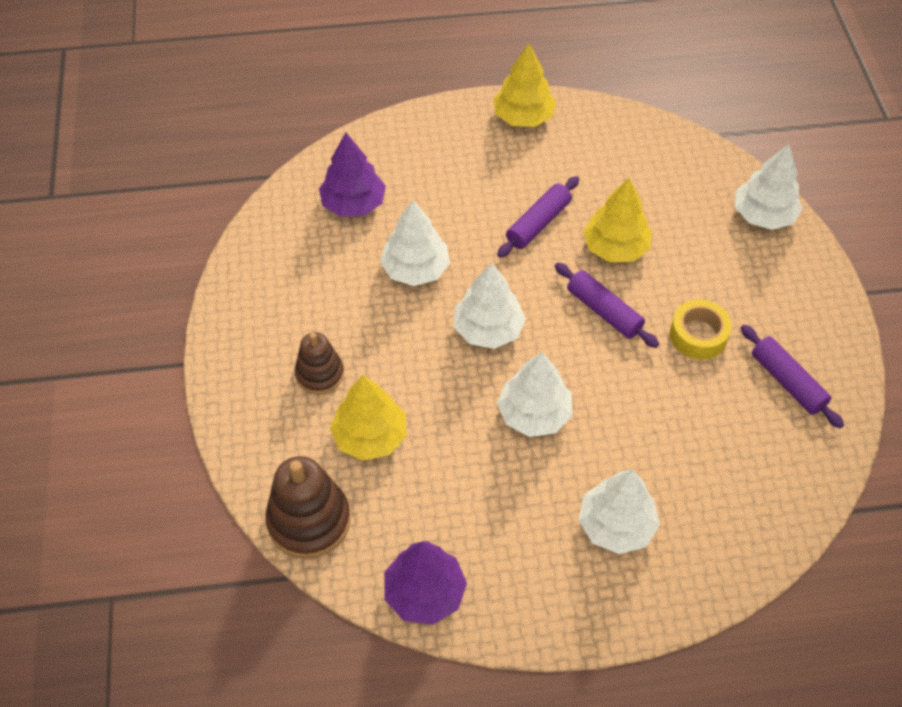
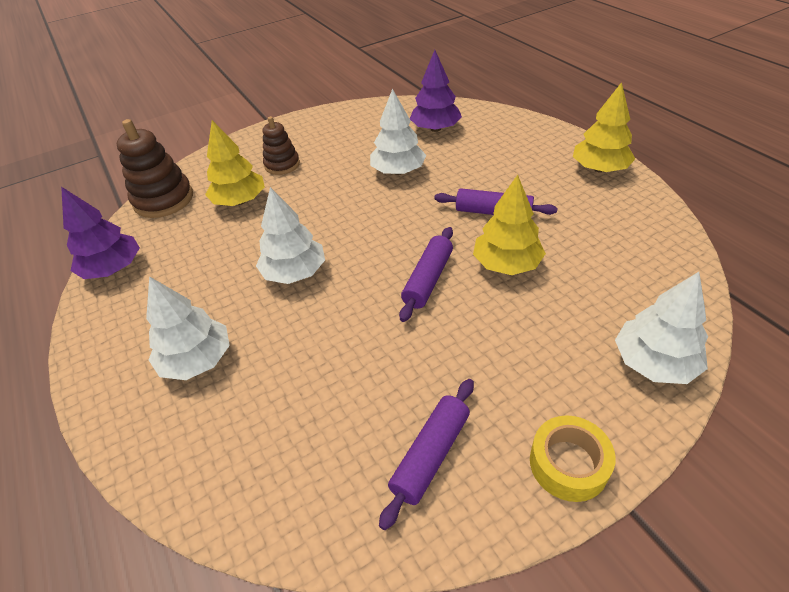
camera: 70 degrees right, 10 degrees down
(488, 329) = (365, 222): white tree -> none
(698, 335) = (445, 355): yellow tape -> yellow tape (568, 464)

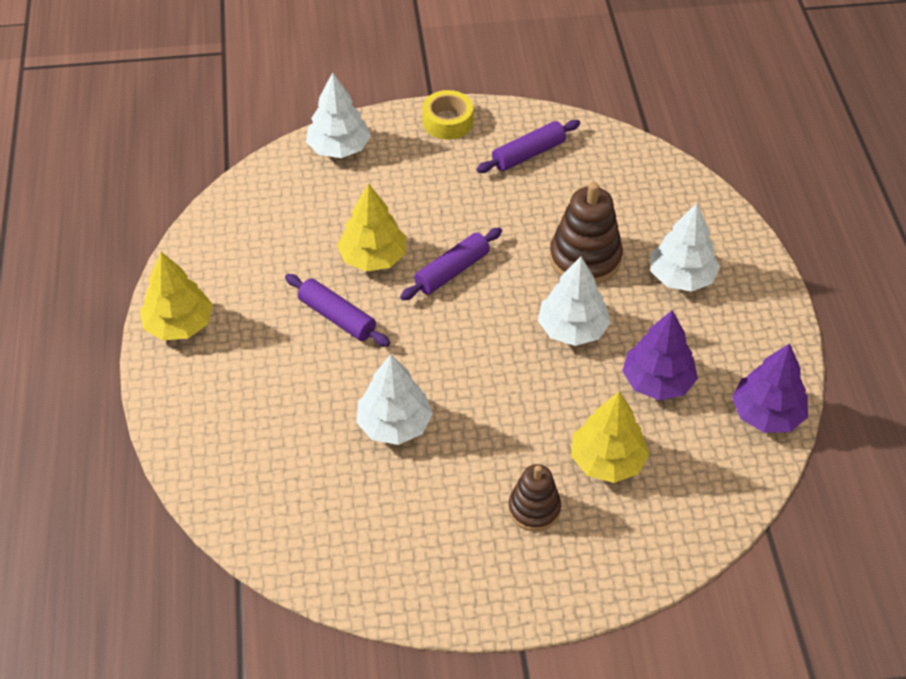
camera: 160 degrees left, 5 degrees up
(163, 200) = (707, 509): brown stacking toy -> brown stacking toy (585, 258)
(435, 129) = (295, 486): purple tree -> purple tree (657, 382)

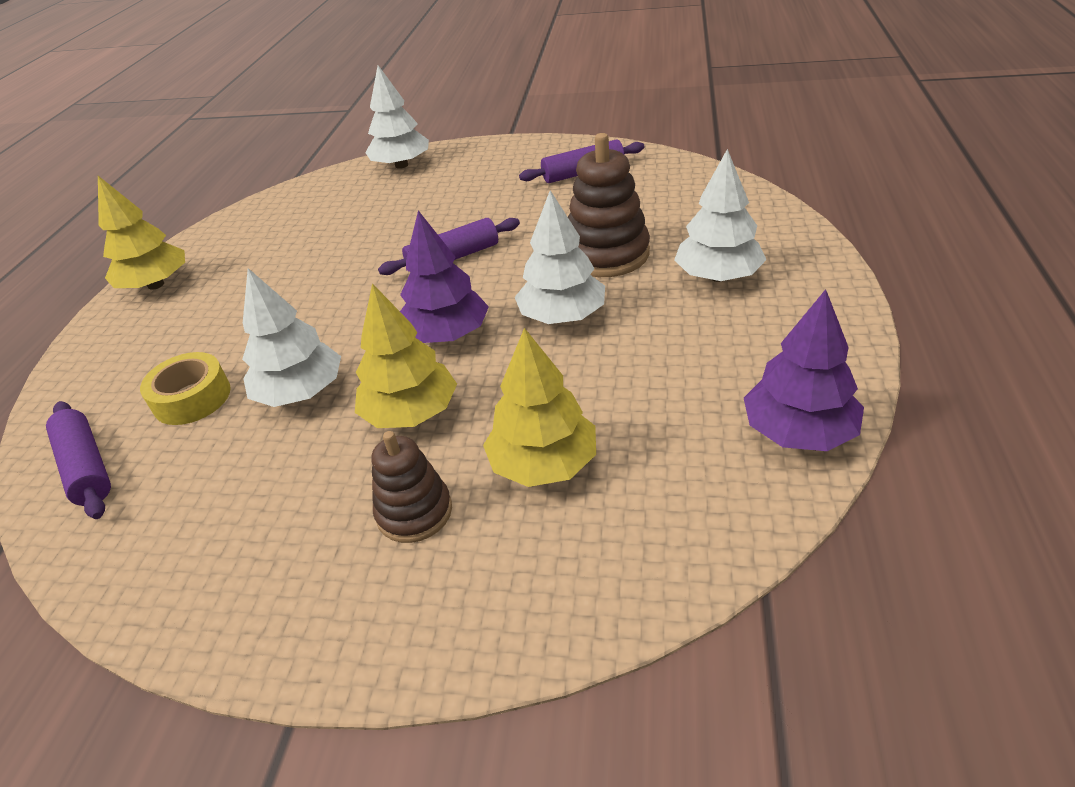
camera: 20 degrees right, 10 degrees down
(337, 317) = (309, 289): purple rolling pin -> purple rolling pin (86, 467)
(373, 258) = (379, 243): yellow tree -> yellow tree (411, 413)
(447, 121) = (514, 150): yellow tape -> yellow tape (192, 398)
(657, 382) = (649, 379): purple tree -> purple tree (447, 335)

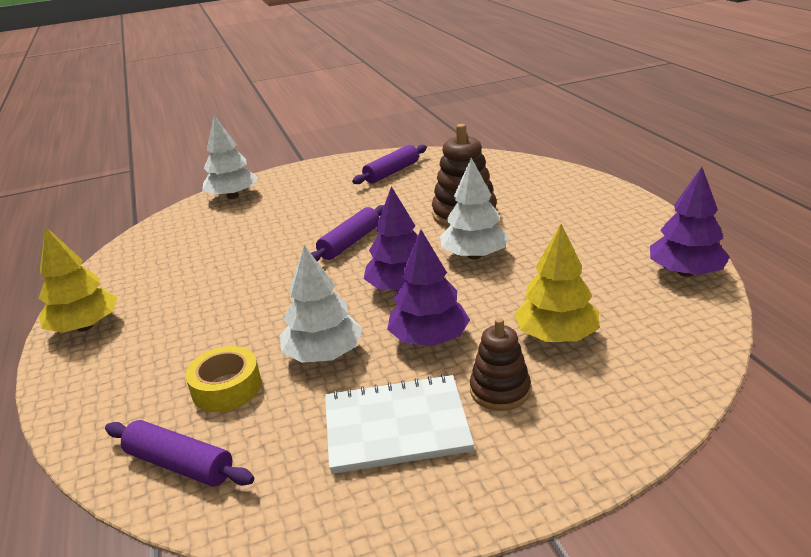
camera: 30 degrees left, 10 degrees down
(280, 510) = (396, 426): none -> white notebook
(411, 413) = (429, 339): yellow tree -> purple tree
(718, 276) = (552, 209): white tree -> none

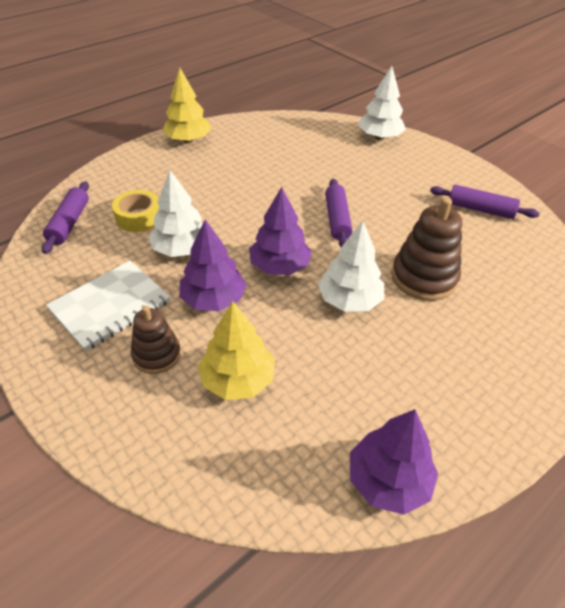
camera: 65 degrees right, 15 degrees up
(350, 242) = (337, 219): purple rolling pin -> purple rolling pin turned 75 degrees clockwise
(396, 426) = (110, 306): white notebook -> white notebook turned 75 degrees clockwise

